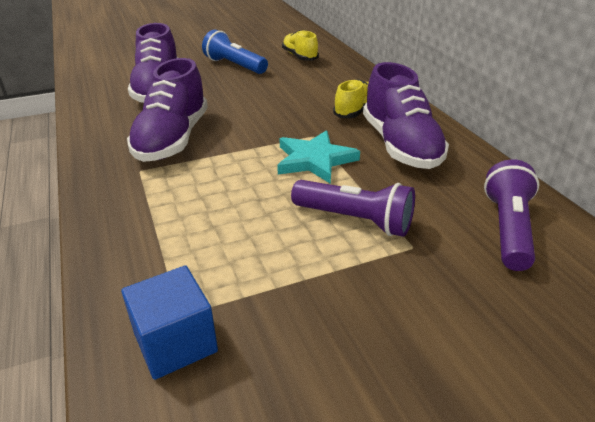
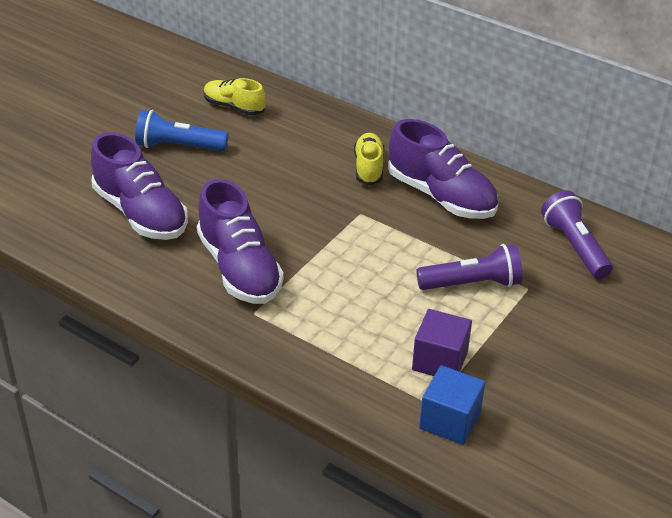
camera: 35 degrees left, 5 degrees up
(240, 275) = (440, 361): none -> purple cube
(314, 160) = (388, 240): turquoise star -> none

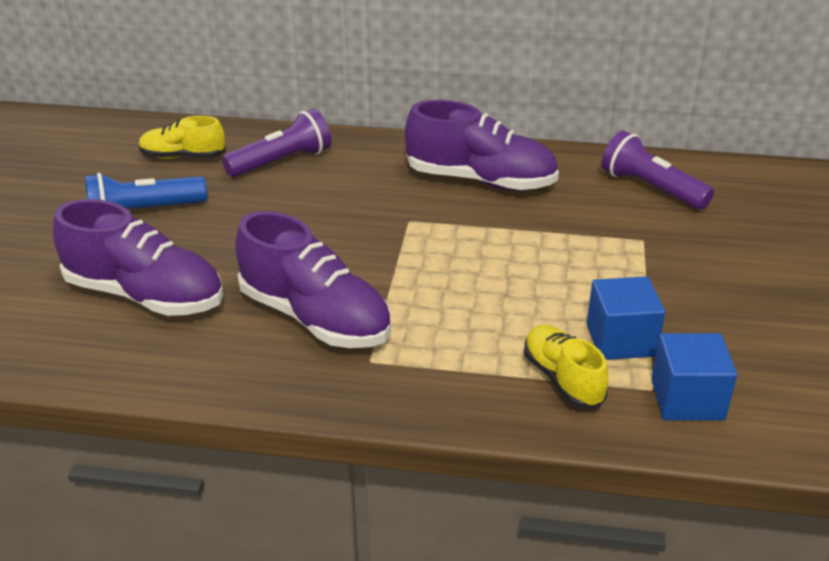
camera: 25 degrees left, 5 degrees down
(368, 168) = (382, 175): yellow shoe -> yellow shoe (562, 379)
(440, 361) = (620, 340): purple cube -> blue cube
(472, 284) = (585, 252): purple flashlight -> purple flashlight (282, 161)

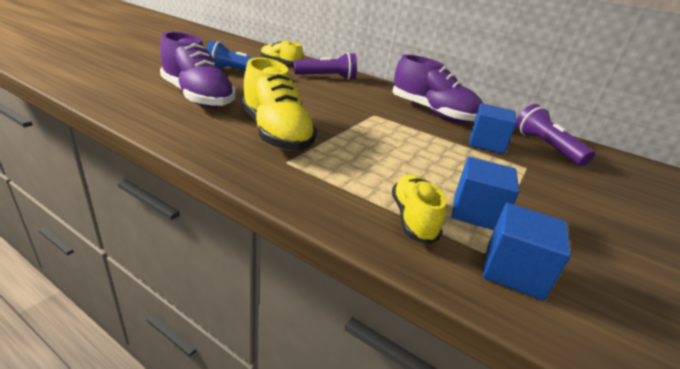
camera: 20 degrees right, 5 degrees down
(315, 318) = (275, 133): purple shoe -> yellow shoe
(579, 215) = (486, 143): none -> blue cube

